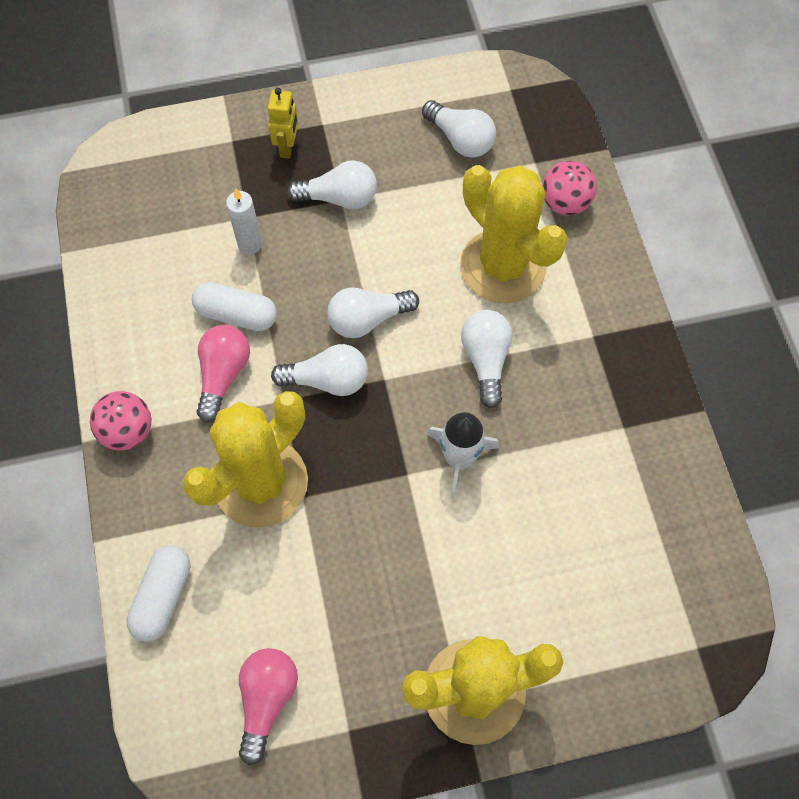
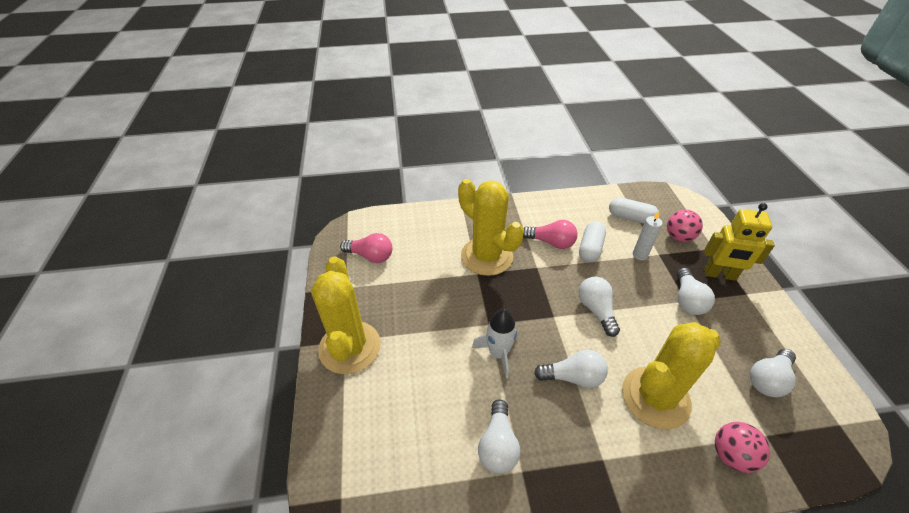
camera: 95 degrees right, 20 degrees down
(128, 431) = (517, 207): pink ball -> pink ball (678, 237)
(163, 597) = (429, 220): white capsule -> white capsule (631, 218)
(287, 147) = (719, 275): yellow robot -> yellow robot, size x1.61
(327, 380) = (551, 288): white light bulb -> white light bulb (498, 445)

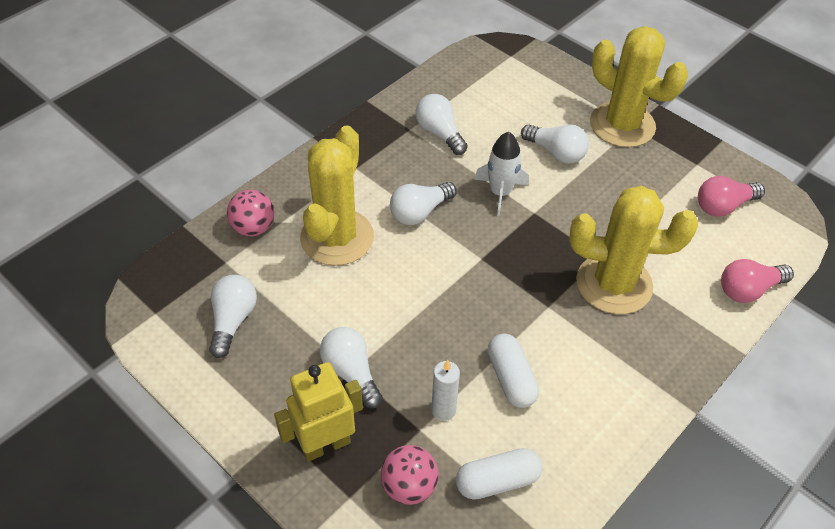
camera: 140 degrees right, 5 degrees up
(551, 242) = (564, 355): pink light bulb -> pink light bulb (748, 290)
(596, 310) = (444, 292): white light bulb -> white light bulb (556, 152)

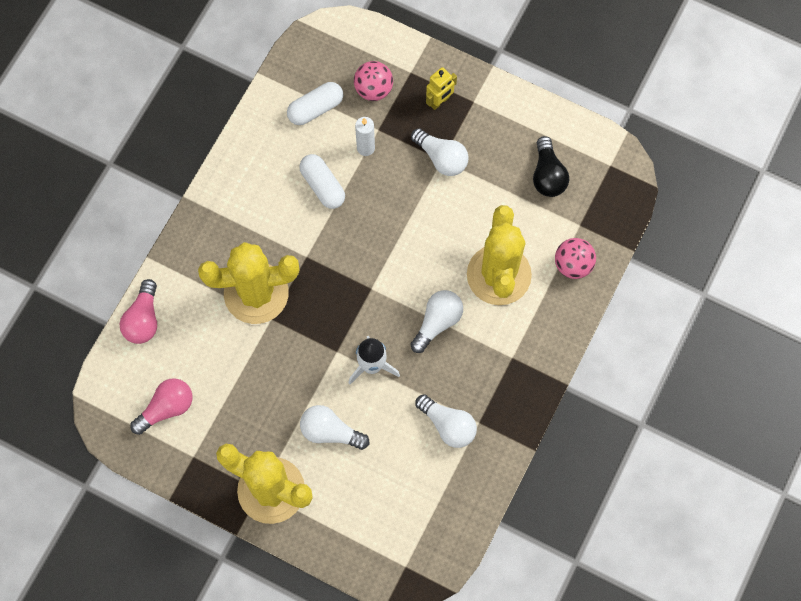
camera: 165 degrees right, 20 degrees up
(233, 321) = (548, 175): white light bulb -> black light bulb
(325, 444) = (439, 101): yellow robot -> yellow robot, size x0.62
(748, 290) = (143, 319): pink light bulb -> pink light bulb turned 135 degrees clockwise

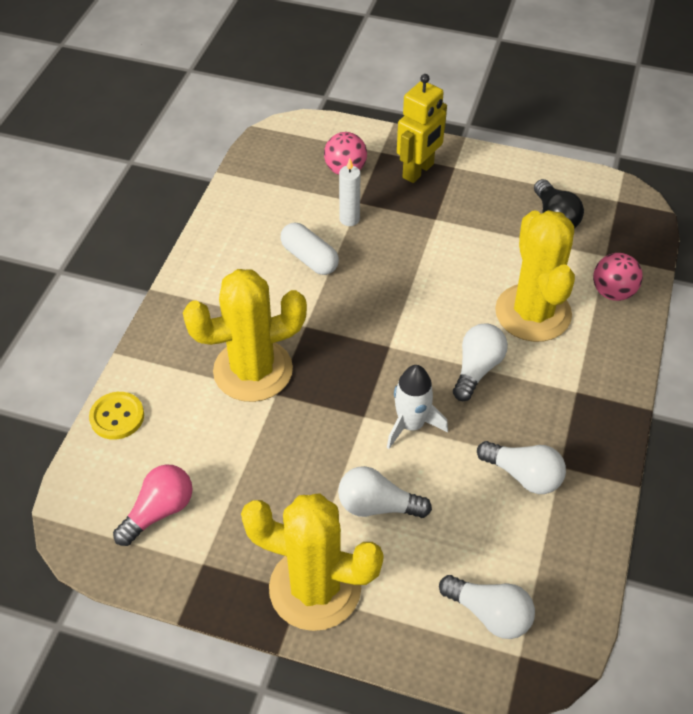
camera: 10 degrees left, 20 degrees down
(143, 319) = (117, 417): pink light bulb -> yellow button
(315, 108) = (286, 193): white capsule -> none
(439, 101) = (418, 171): yellow robot -> yellow robot, size x1.61
(441, 158) = (435, 217): white light bulb -> white light bulb (489, 614)

